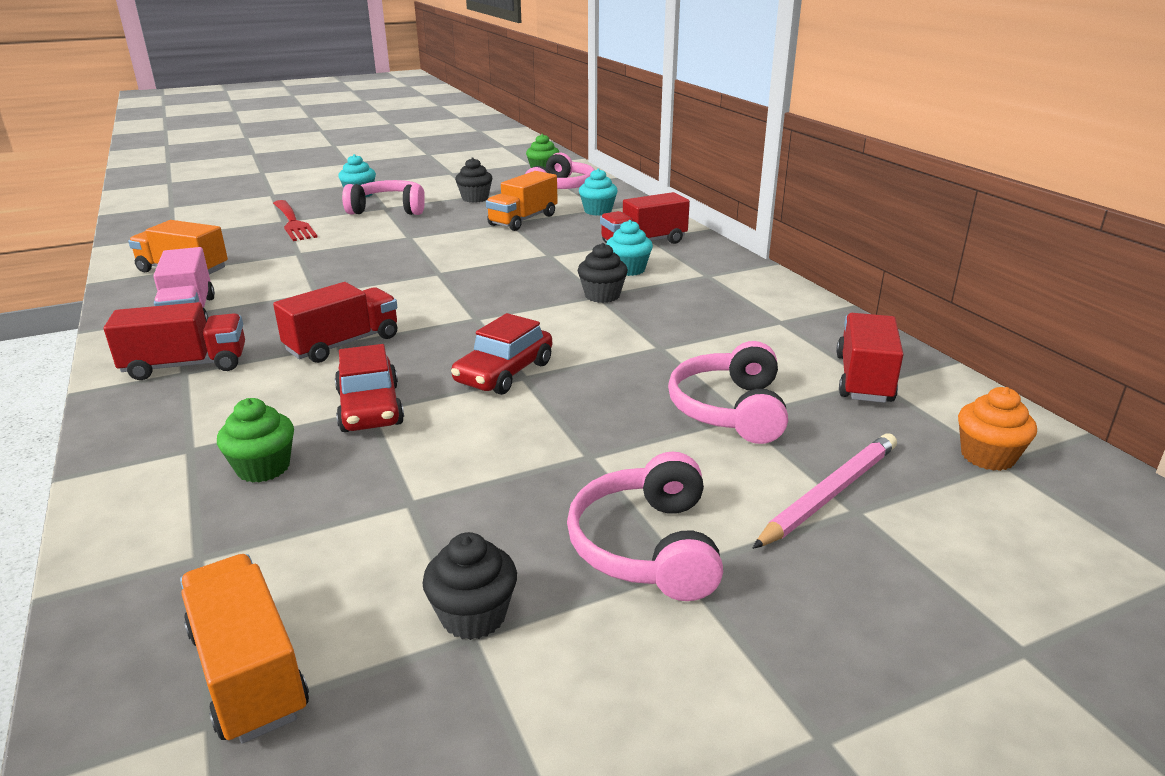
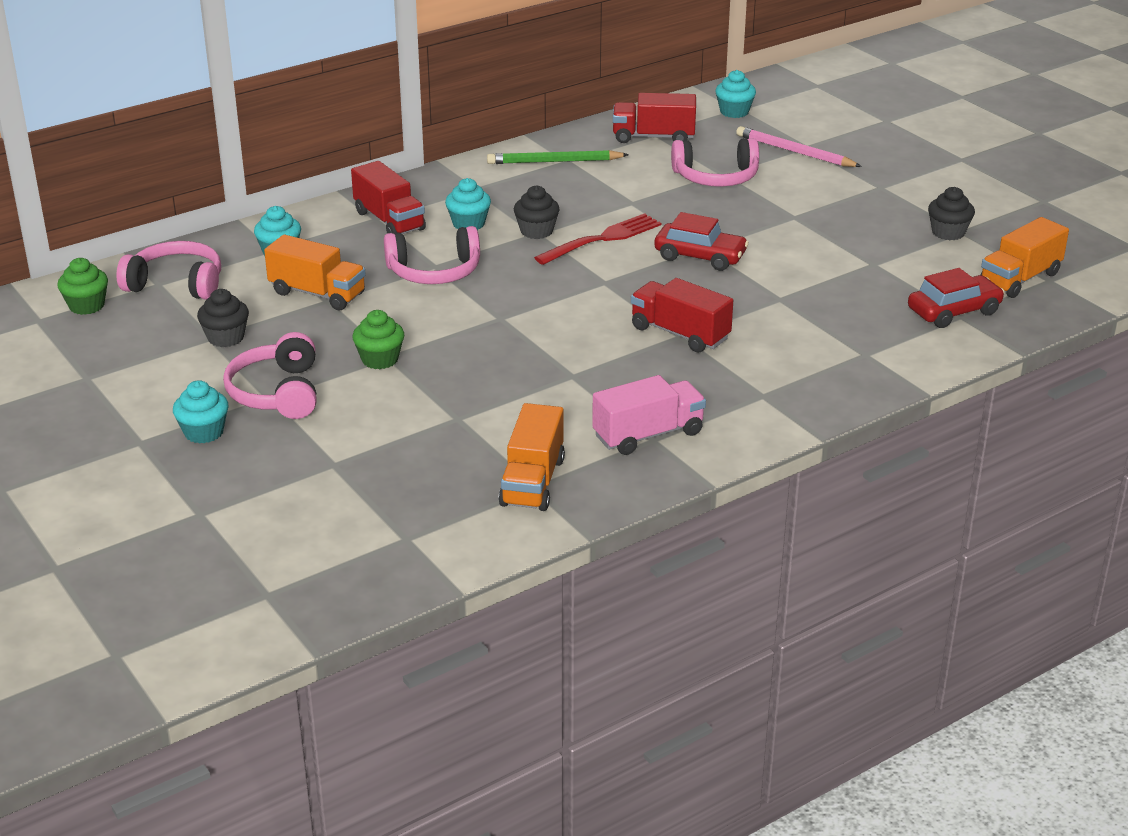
camera: 100 degrees left, 5 degrees up
(186, 365) = (751, 398): red truck -> none
(263, 468) = (869, 320): green cupcake -> green cupcake (380, 359)
(292, 222) = (340, 455): red fork -> red fork (602, 239)
(370, 408) = (776, 299): red car -> red car (954, 311)
(647, 546) = (869, 195): pink headphones -> pink headphones (434, 272)
(776, 314) = (554, 161): none -> green pencil
(987, 456) = (734, 112): orange cupcake -> turquoise cupcake

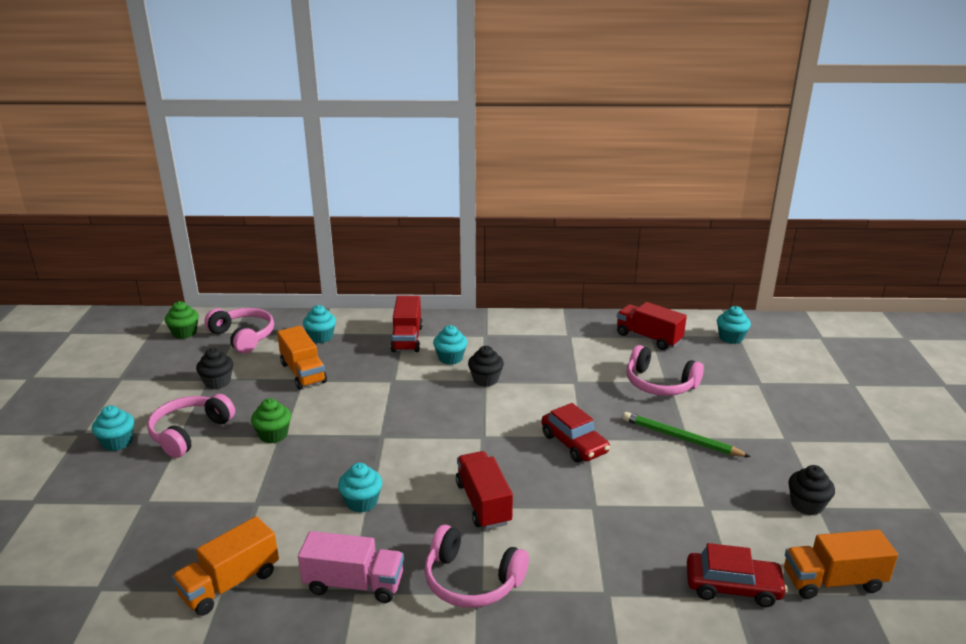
camera: 35 degrees right, 5 degrees down
(434, 272) = (387, 384): pink headphones -> pink headphones (471, 580)
(554, 161) = (559, 333): green pencil -> green pencil (681, 438)
(563, 376) = (361, 502): none -> turquoise cupcake
(602, 239) = (521, 402): red fork -> none
(795, 152) = (745, 384): pink pencil -> none

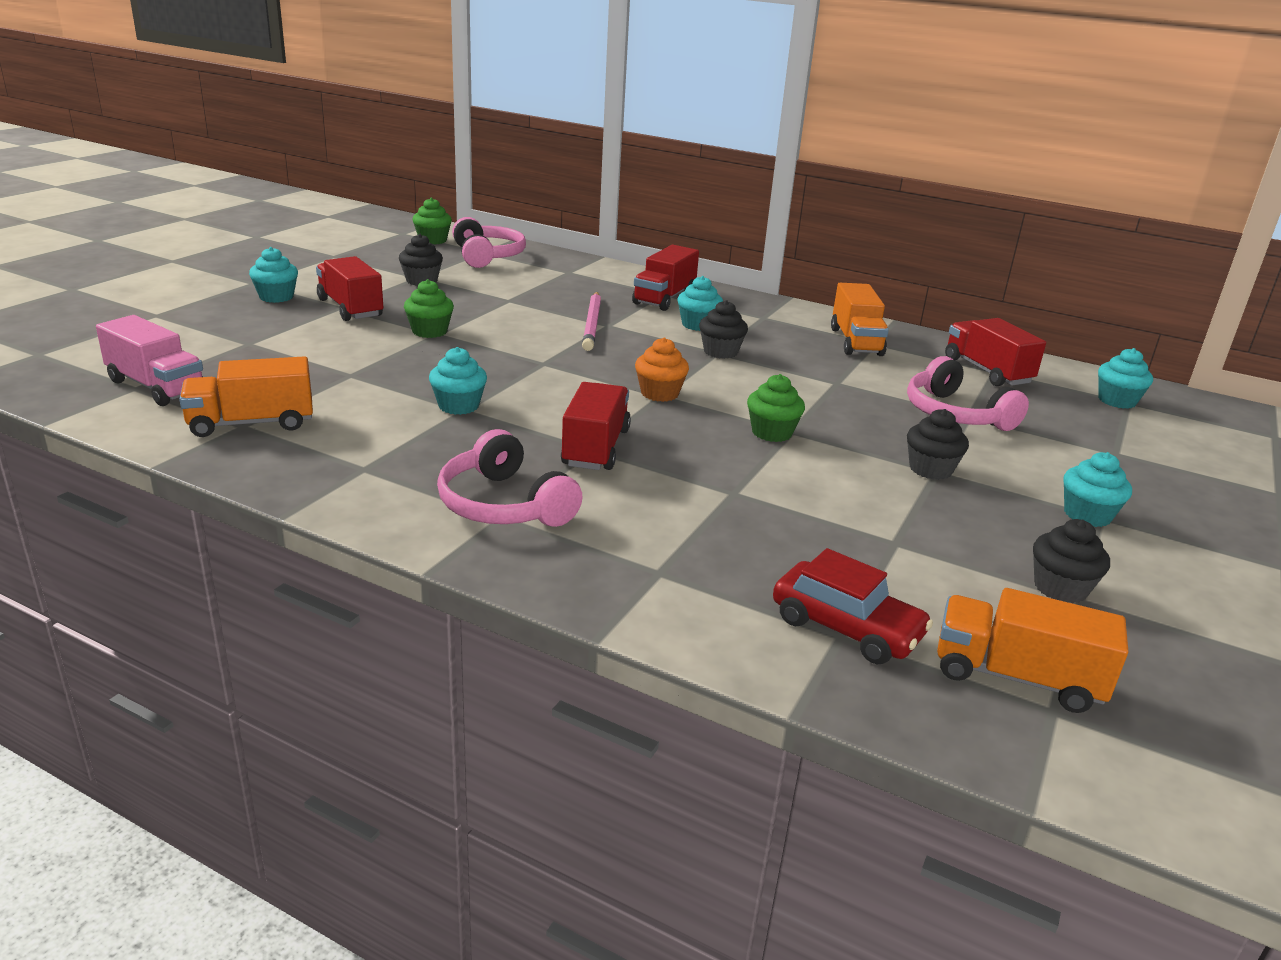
camera: 25 degrees right, 0 degrees up
(190, 433) = (350, 308): pink headphones -> red truck
(303, 373) = (517, 295): orange truck -> orange truck (856, 342)
(321, 337) = (568, 275): turquoise cupcake -> turquoise cupcake (1087, 515)
(354, 584) = (372, 464): pink truck -> pink truck (156, 387)
(381, 383) = (592, 324): none -> pink pencil
(480, 435) = (659, 393): none -> orange cupcake
(574, 443) = (772, 433): red car -> green cupcake
(681, 438) = (930, 469): green pencil -> black cupcake

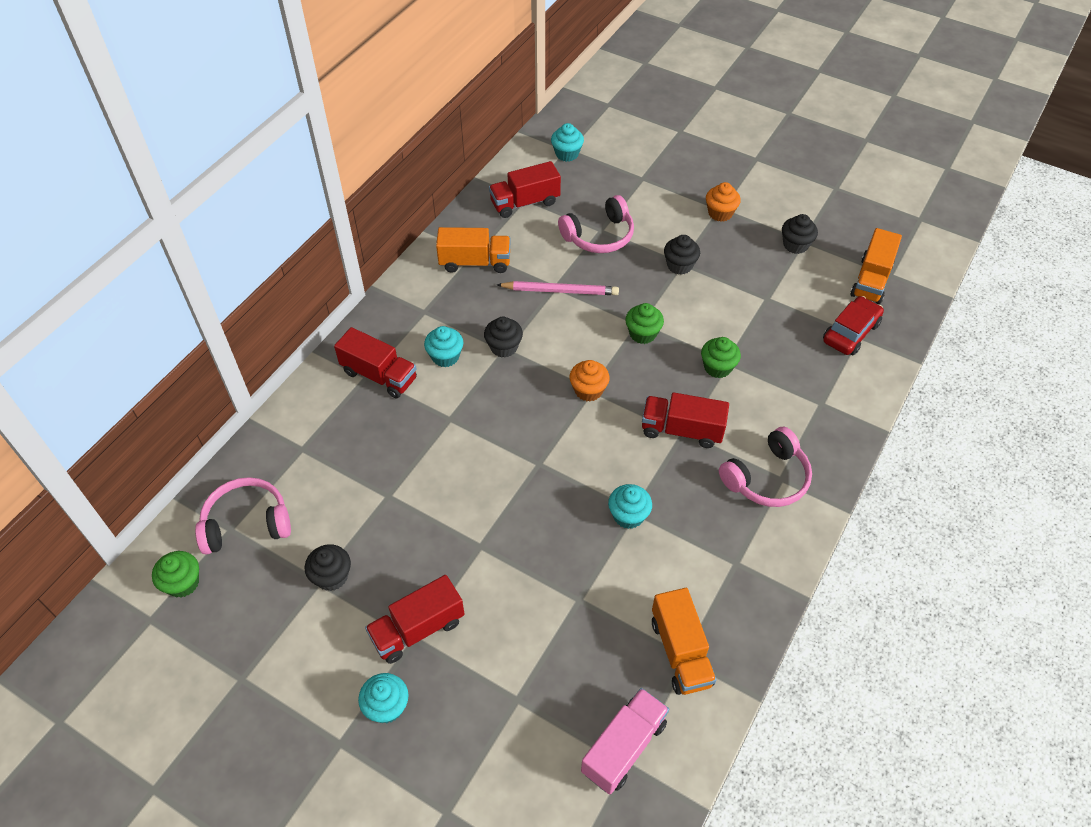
camera: 85 degrees left, 25 degrees up
(429, 331) = (475, 552): green cupcake -> green cupcake (717, 367)
(592, 324) = (448, 430): pink pencil -> pink pencil (560, 291)
(1087, 515) = (720, 213): turquoise cupcake -> orange cupcake

